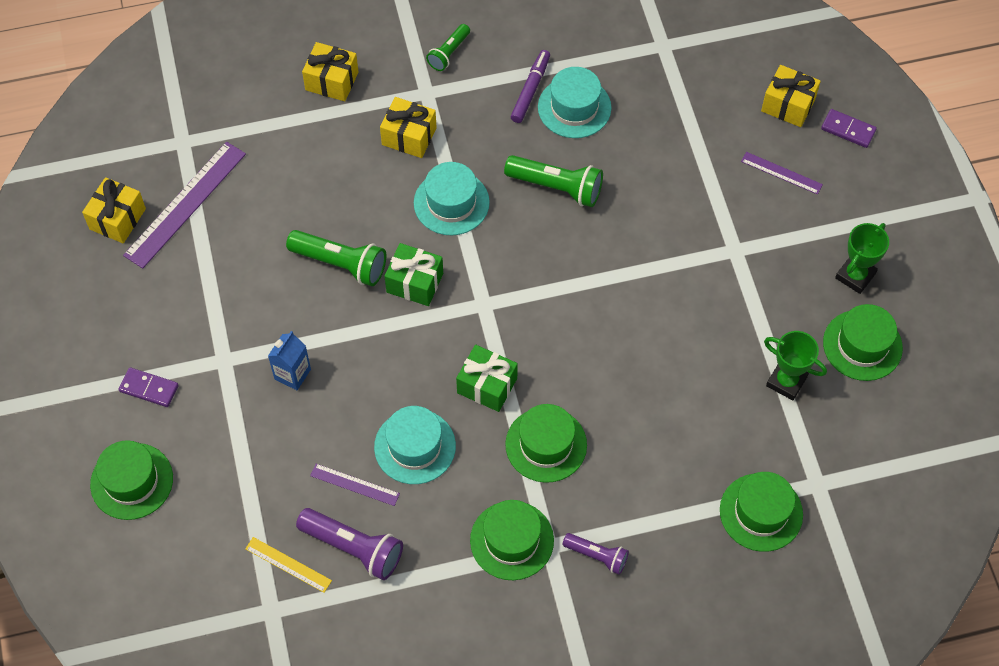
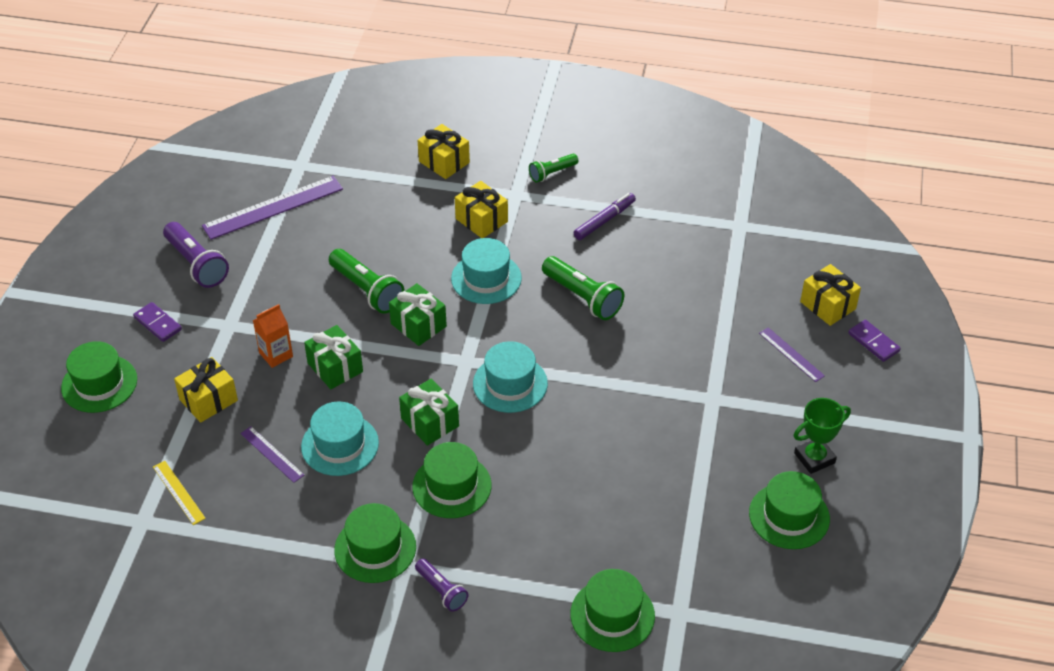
camera: 25 degrees right, 15 degrees down
(117, 219) = (215, 200): yellow gift -> yellow gift (208, 400)
(292, 374) = (276, 355): blue carton -> orange carton
(354, 548) = (239, 501): purple flashlight -> purple flashlight (197, 264)
(360, 364) = (335, 367): none -> green gift
(574, 107) = (634, 245): turquoise hat -> turquoise hat (510, 384)
(786, 381) = (699, 518): green trophy -> none

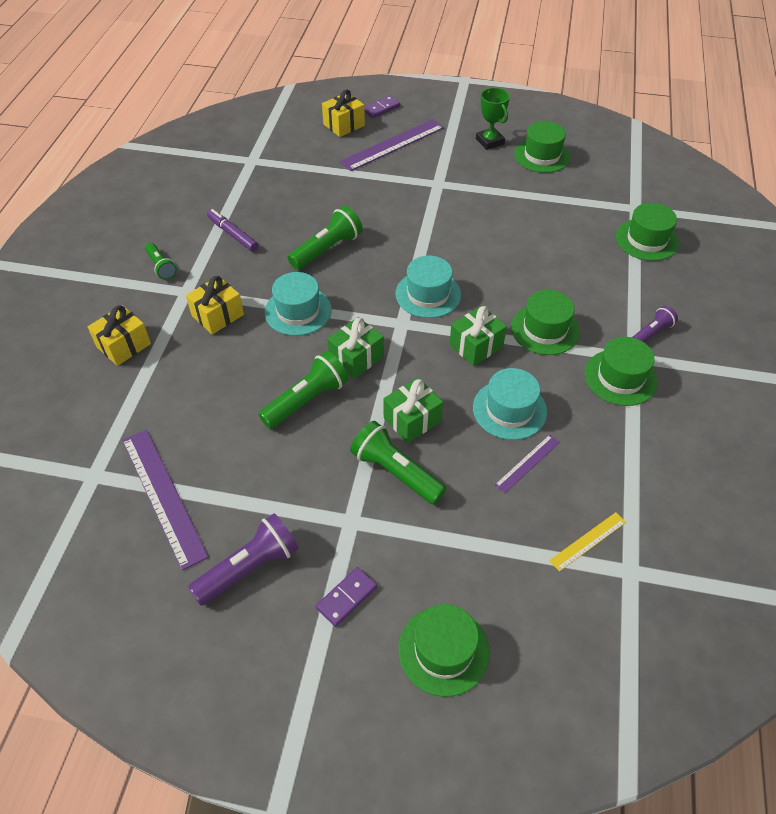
camera: 90 degrees left, 5 degrees up
(208, 400) = (461, 528): yellow gift -> none
(276, 355) = (395, 472): orange carton -> green flashlight
(791, 354) = (393, 144): purple ruler -> purple ruler, size x1.93

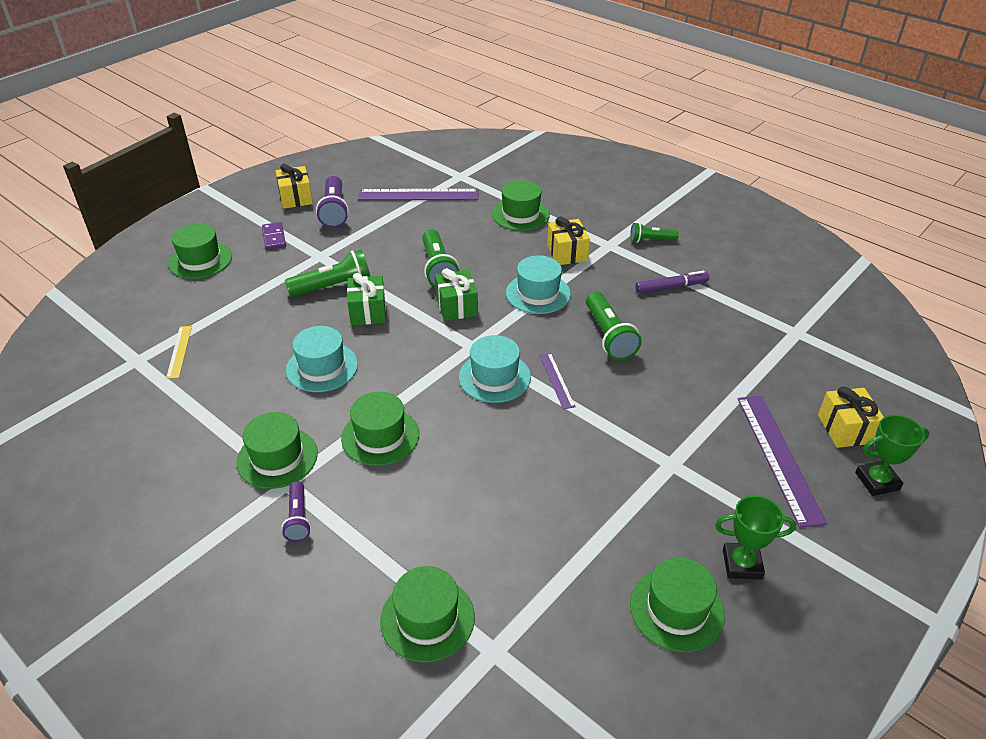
camera: 120 degrees right, 10 degrees down
(124, 345) = (569, 206): yellow gift -> yellow gift (296, 198)
(162, 378) = (520, 214): none -> green hat
(381, 108) = (877, 481): purple domino -> green trophy
(476, 346) = (405, 379): green gift -> none
(527, 463) = (267, 353): purple ruler -> purple ruler (556, 380)

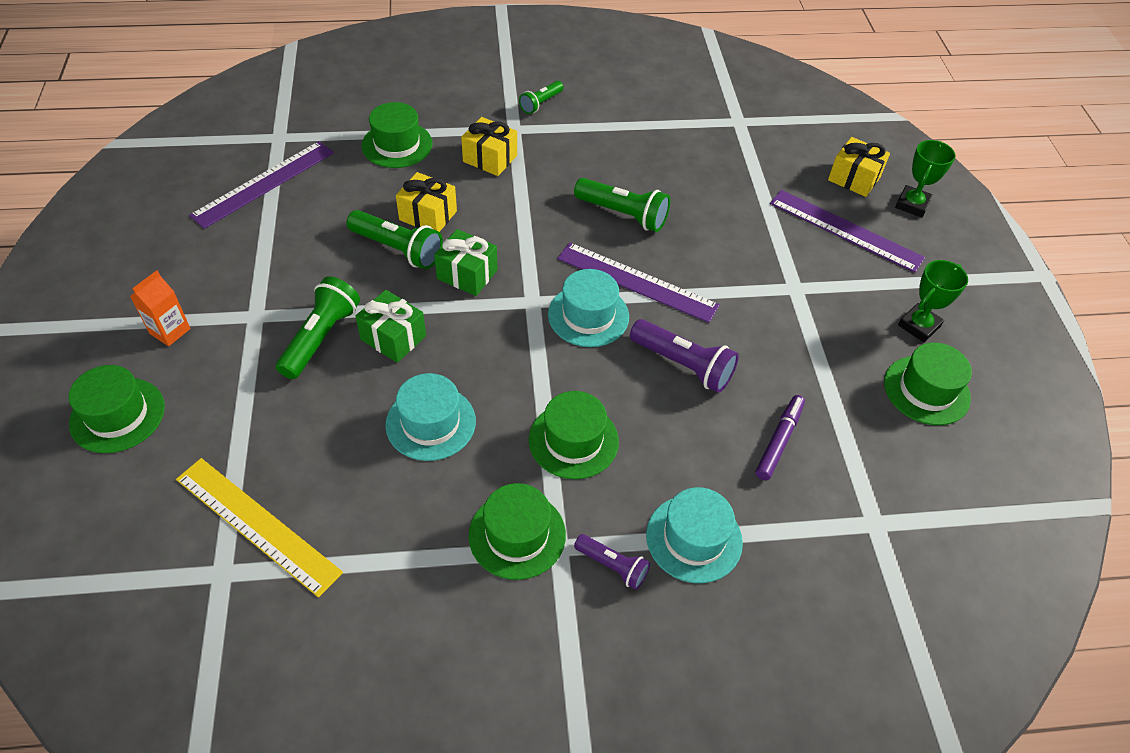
camera: 50 degrees left, 10 degrees up
(179, 351) = (257, 525): yellow ruler -> yellow ruler, size x1.93
(274, 238) = (170, 331): purple domino -> orange carton
(296, 198) = (124, 270): yellow gift -> yellow gift (428, 215)
(334, 211) = (196, 257): purple flashlight -> purple flashlight (683, 365)
(427, 618) = (808, 545): green hat -> none
(538, 293) = (518, 214): turquoise hat -> turquoise hat (694, 538)
(556, 380) = (637, 282): purple ruler -> purple ruler, size x1.93
(671, 287) = (611, 138): purple marker -> purple marker (779, 441)

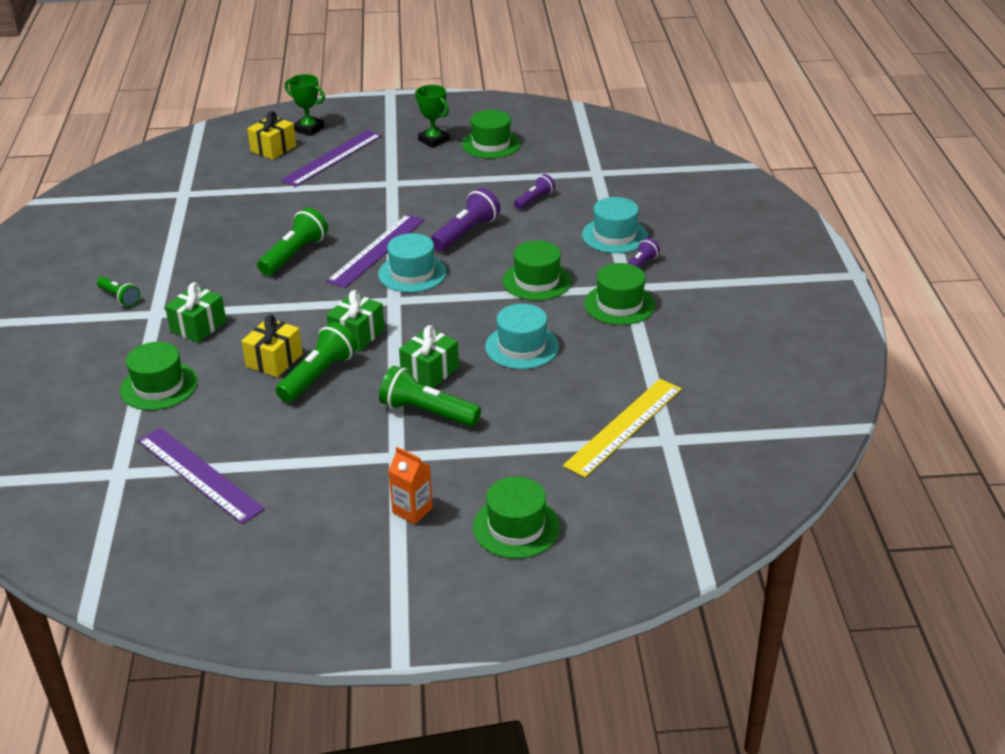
camera: 85 degrees left, 15 degrees down
(490, 158) = (198, 326): yellow gift -> green gift
(779, 441) = (534, 200): purple marker -> purple flashlight

